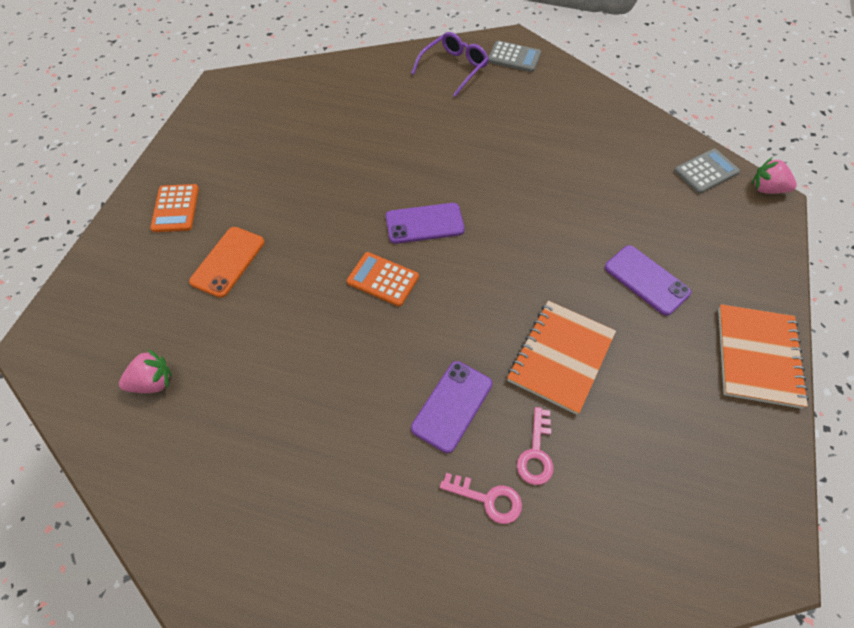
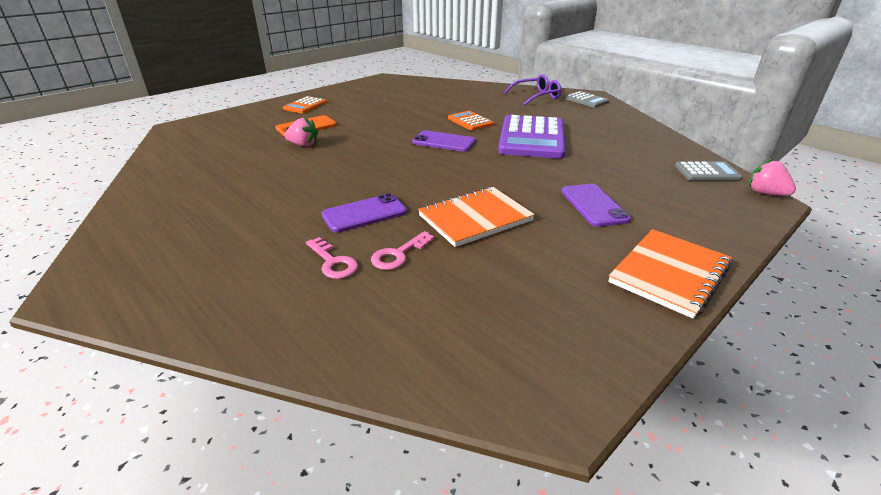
camera: 30 degrees right, 25 degrees down
(153, 382) = (207, 152): pink strawberry -> pink strawberry (303, 145)
(383, 279) = (387, 154): orange calculator -> orange calculator (470, 121)
(512, 173) = (532, 138): none -> purple calculator

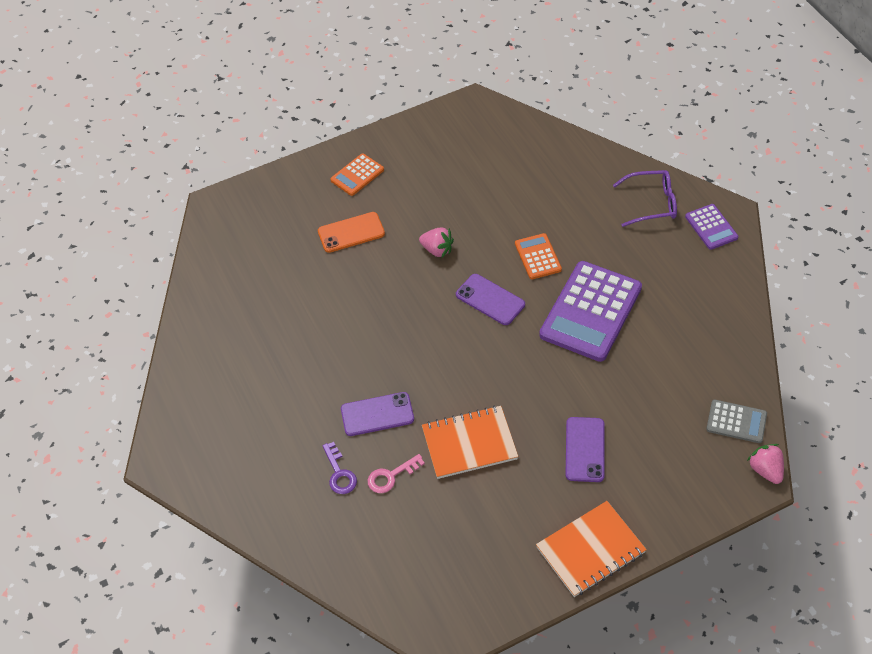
camera: 20 degrees right, 20 degrees up
(303, 145) = (342, 275): pink strawberry -> pink strawberry (437, 250)
(333, 262) = (339, 473): pink key -> purple key
(586, 100) = (711, 227): grey calculator -> purple calculator

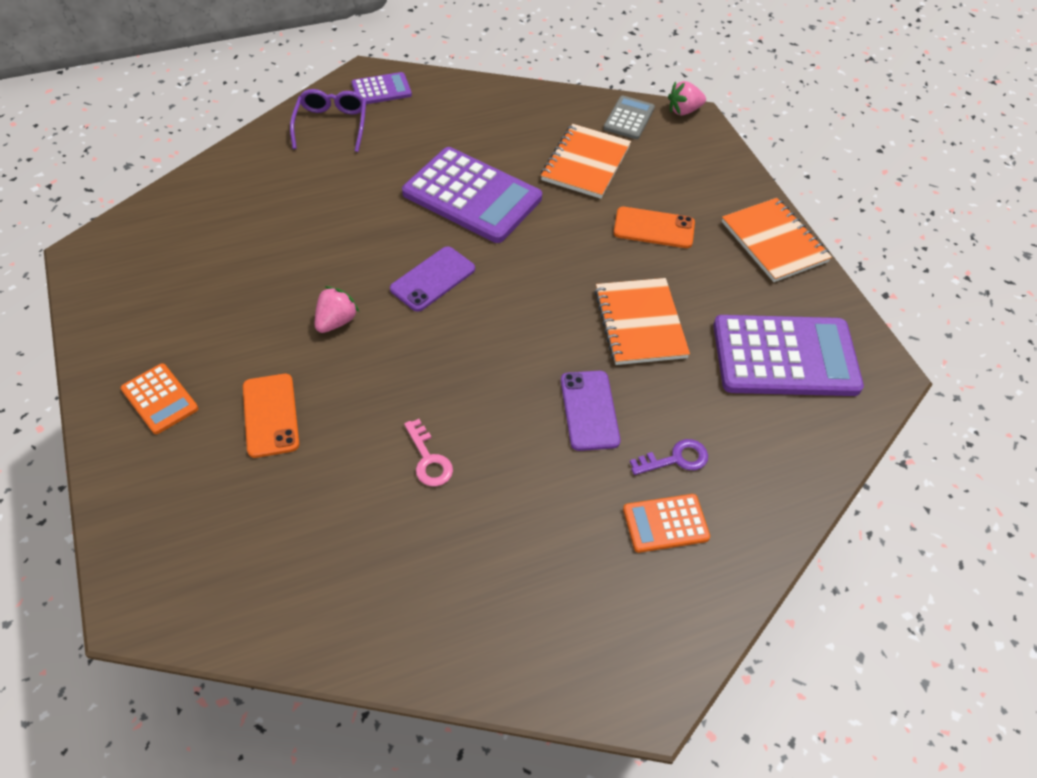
camera: 90 degrees left, 0 degrees up
(391, 476) = (681, 404): pink key -> pink key (428, 459)
(451, 554) = (785, 357): none -> purple calculator
(538, 257) = (379, 228): orange calculator -> orange calculator (665, 523)
(585, 449) = (654, 228): purple phone -> orange phone
(657, 390) = (585, 163): none -> orange notebook

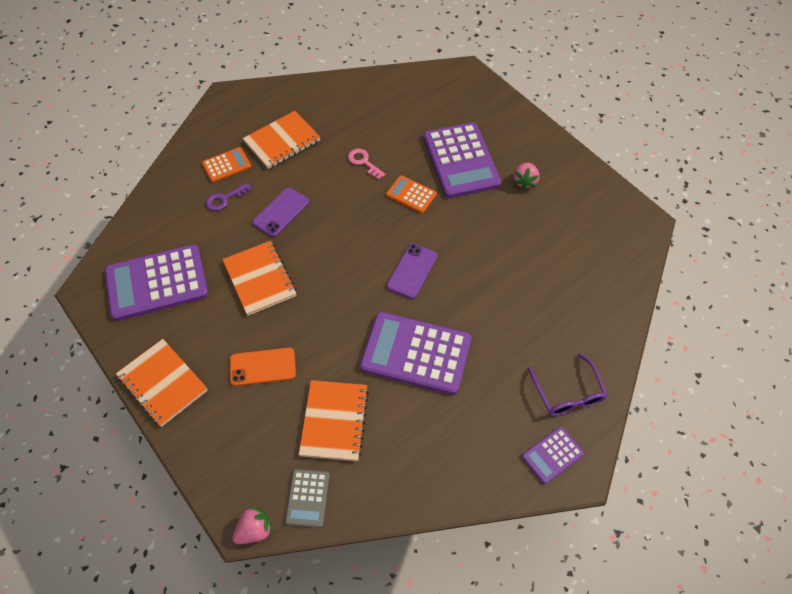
camera: 165 degrees right, 5 degrees up
(160, 399) = (526, 152): orange calculator -> orange calculator (411, 195)
(271, 415) = (461, 161): orange phone -> purple calculator
(336, 321) = (458, 223): pink strawberry -> pink strawberry (525, 181)
(556, 545) = (282, 141): none -> orange notebook
(589, 410) = (281, 212): purple phone -> purple phone turned 60 degrees clockwise

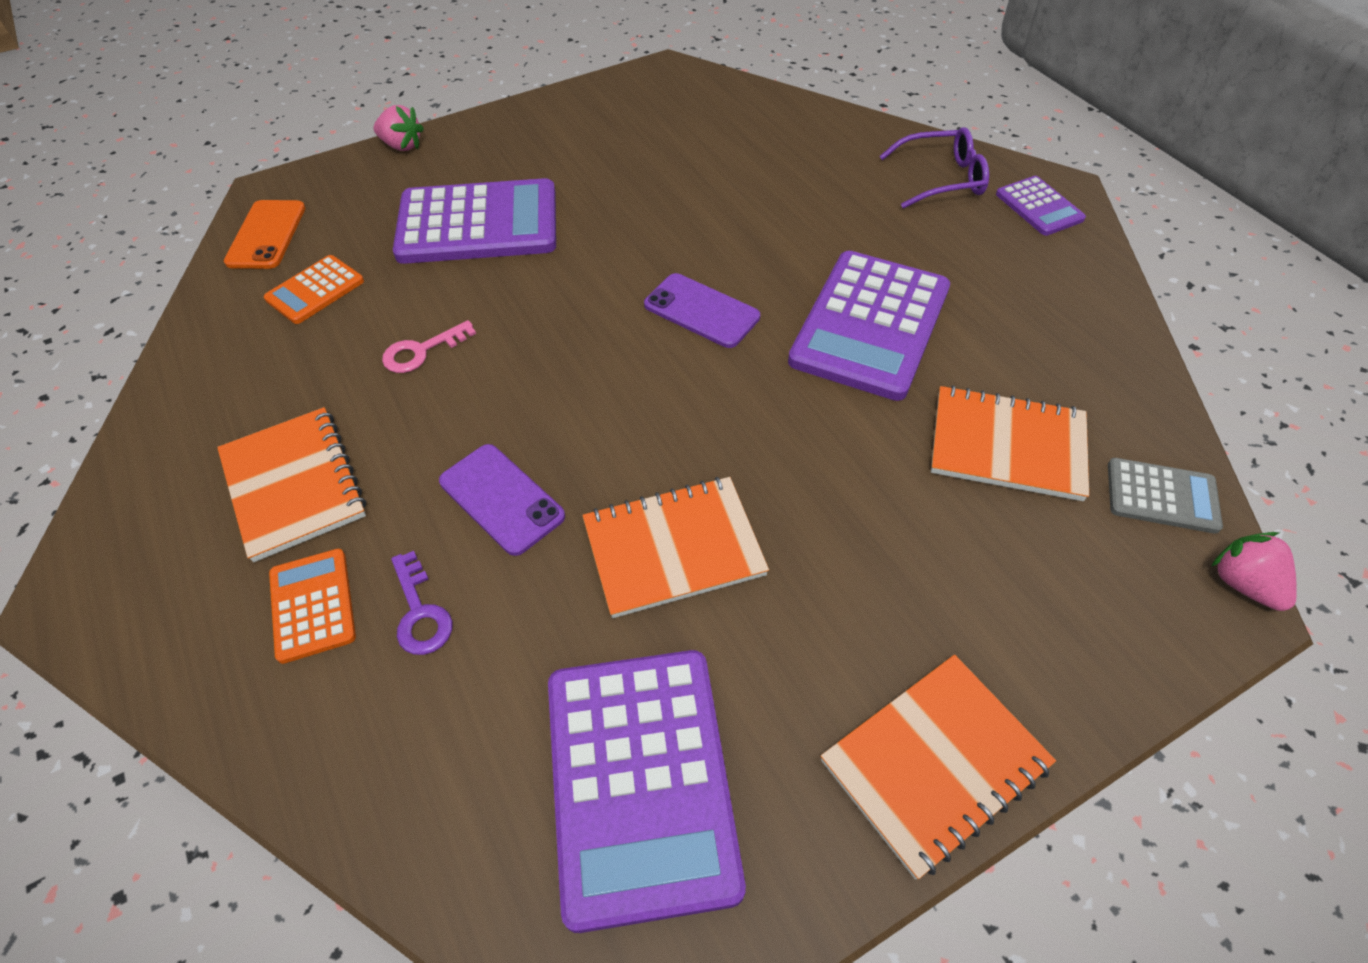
camera: 80 degrees left, 5 degrees down
(262, 367) = (893, 554): orange phone -> orange phone (267, 235)
(411, 195) = (530, 294): orange calculator -> orange calculator (315, 290)
(525, 181) = (553, 162): pink strawberry -> pink strawberry (402, 146)

